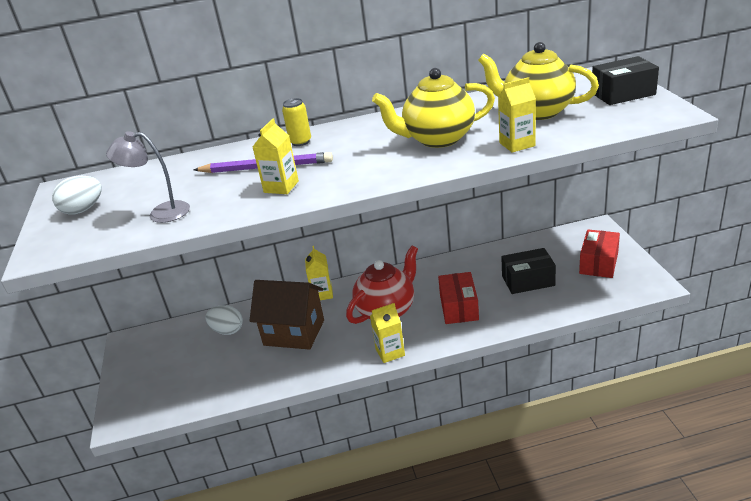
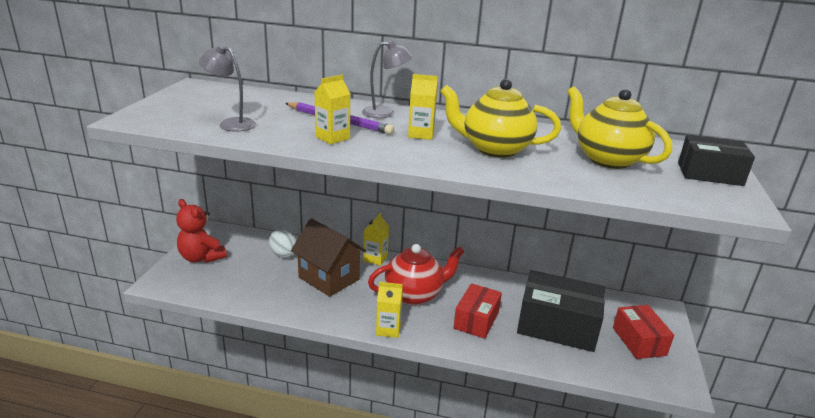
camera: 20 degrees right, 5 degrees down
(83, 210) = (188, 103): white egg -> none
(143, 373) = (201, 257): none -> red teddy bear
(300, 142) = (385, 113): yellow can -> grey lamp
(517, 144) = (559, 178): yellow carton -> yellow carton (421, 134)
(528, 281) = (557, 326): black box -> black box, size x1.62
(598, 263) = (639, 341): red box -> red box turned 60 degrees counterclockwise

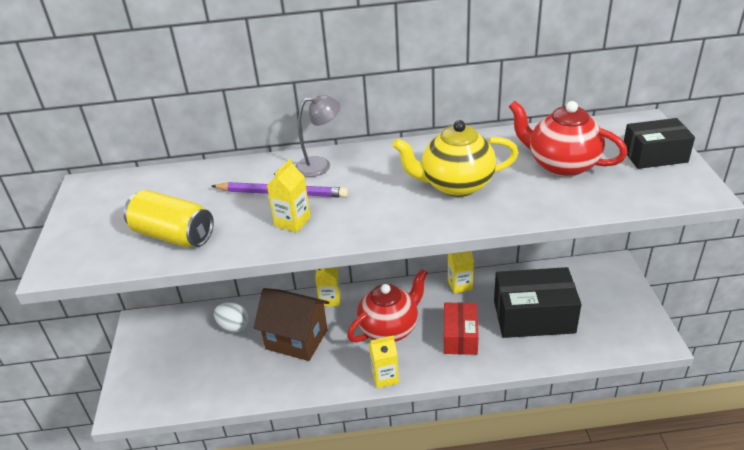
camera: 15 degrees left, 10 degrees up
(201, 257) = (149, 361): red teddy bear -> none
(231, 123) = (173, 235): grey lamp -> yellow can
(421, 134) = (375, 186): yellow carton -> yellow carton (460, 285)
(607, 159) = (561, 165): yellow teapot -> red teapot
(639, 341) = (608, 307): red box -> none

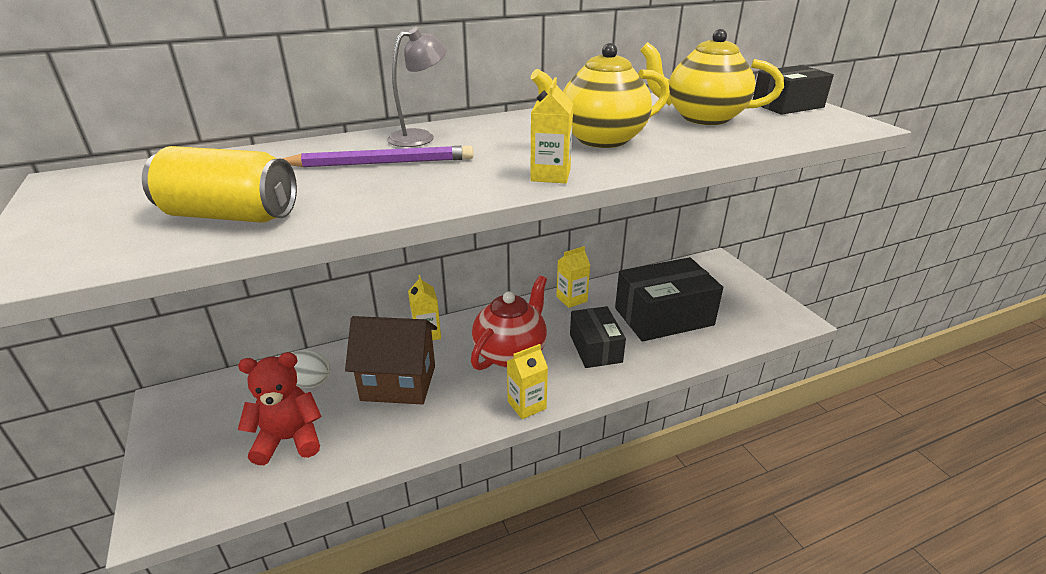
camera: 20 degrees left, 5 degrees down
(211, 370) = (289, 439): none -> red teddy bear
(292, 222) = (410, 185): yellow carton -> yellow carton (550, 175)
(460, 337) = (595, 348): red box -> black box
(561, 165) = (703, 117): red teapot -> yellow teapot

